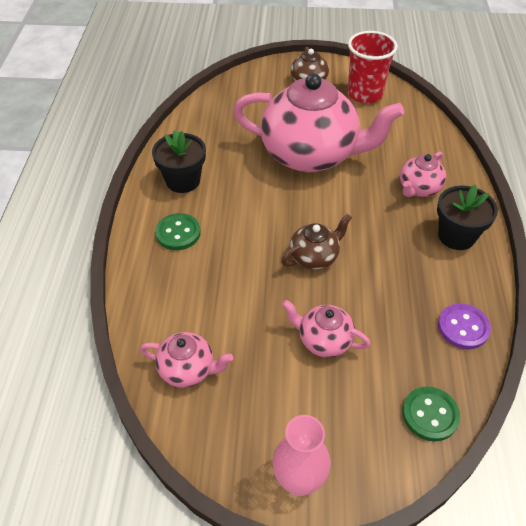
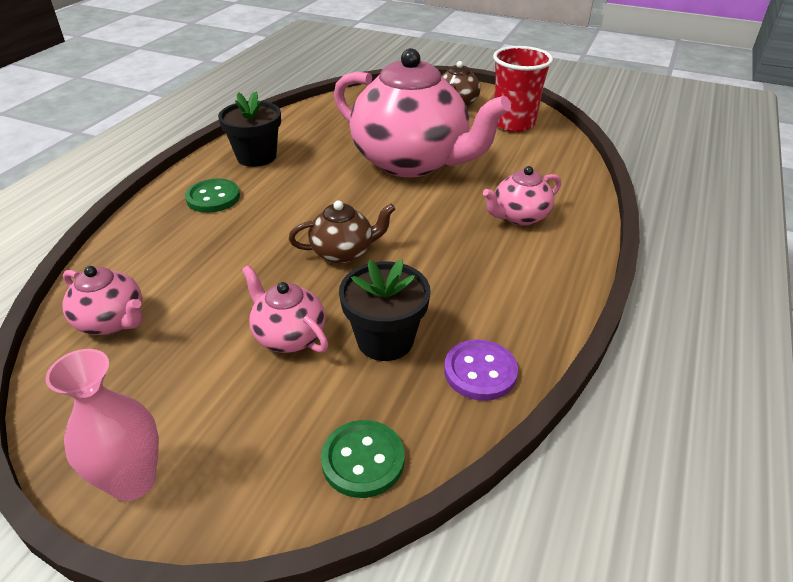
camera: 20 degrees right, 10 degrees down
(456, 236) = (537, 272): black flower pot -> black flower pot (385, 340)

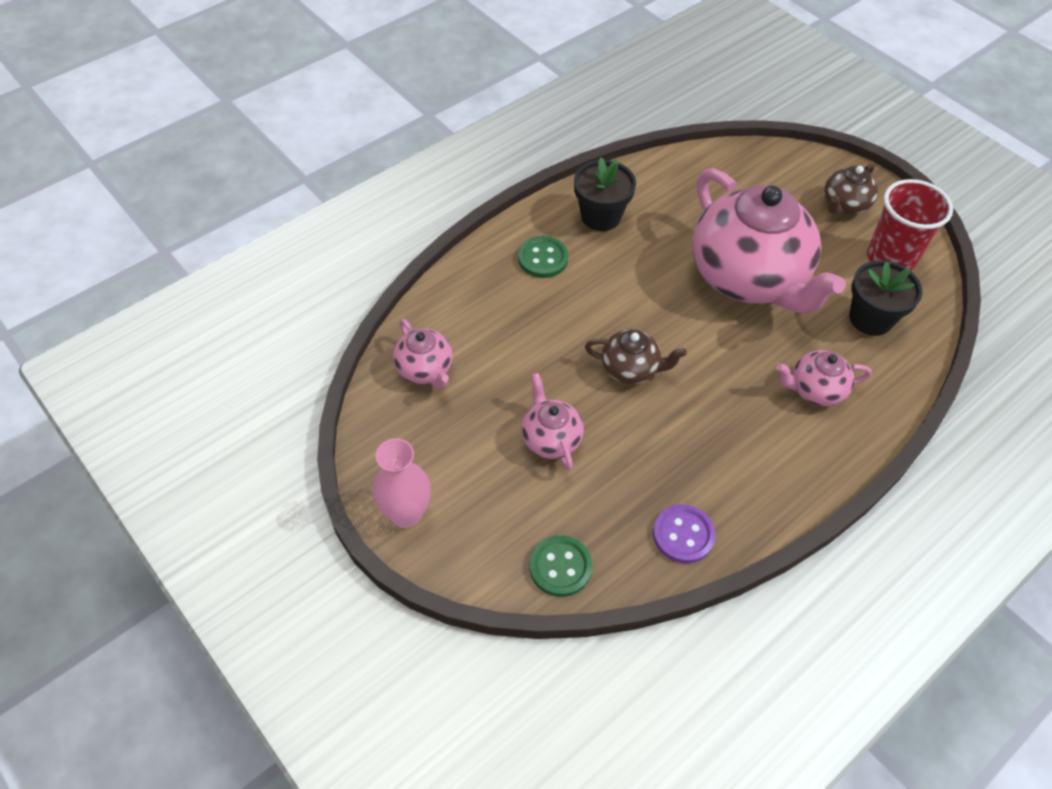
camera: 25 degrees right, 15 degrees up
(385, 340) = (623, 474): black flower pot -> black flower pot (870, 318)

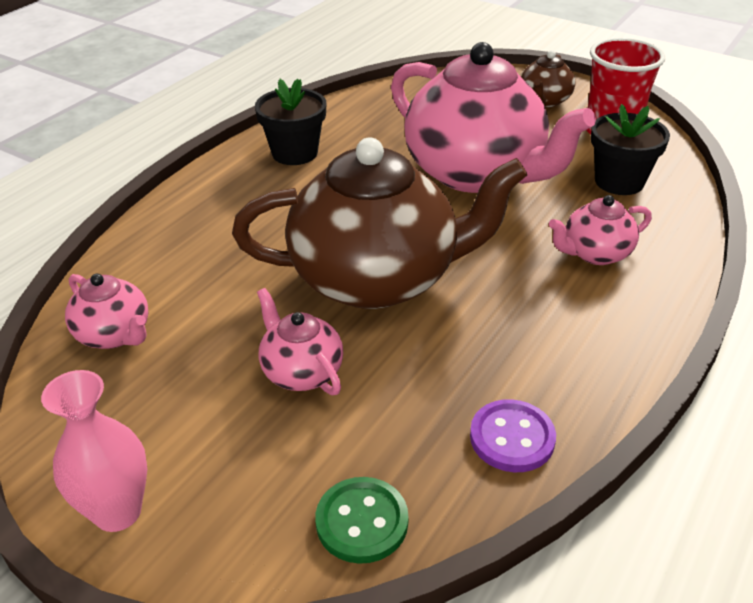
camera: 15 degrees left, 15 degrees down
(543, 258) = (239, 200): green button -> none
(631, 369) = (377, 278): brown teapot -> brown teapot, size x2.24

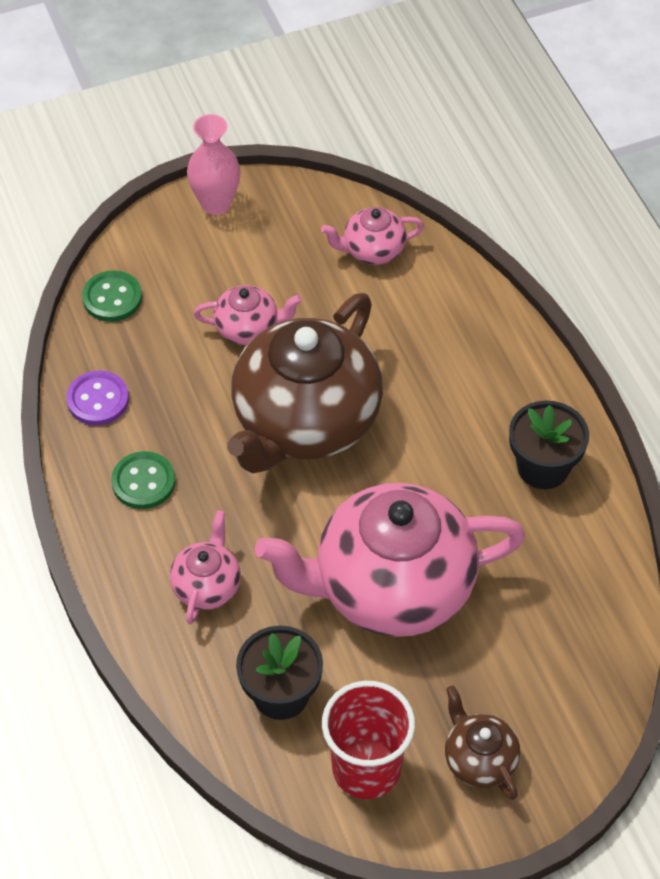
camera: 125 degrees right, 15 degrees up
(557, 344) = (143, 482): none -> green button

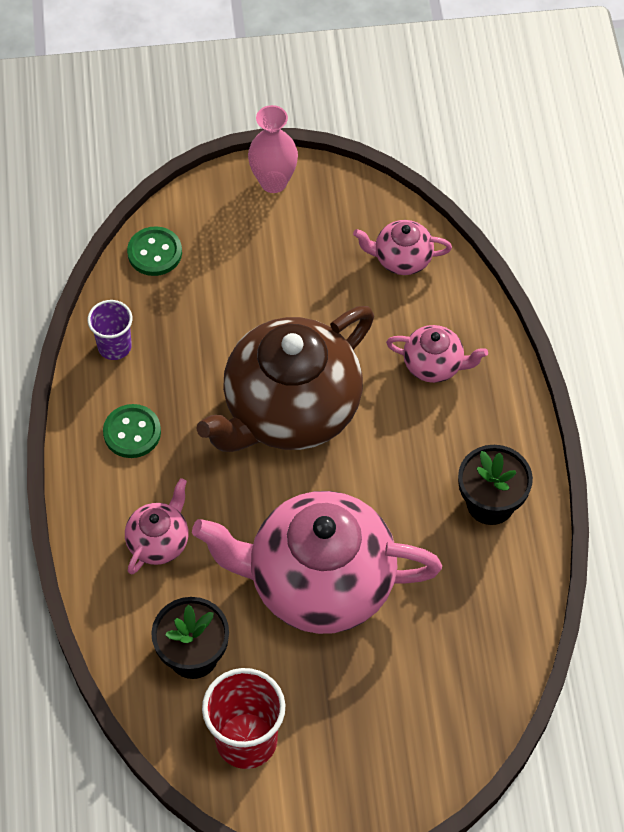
camera: 15 degrees right, 5 degrees up
(98, 400) = (114, 346): purple button -> purple cup
(248, 328) = (266, 309): pink teapot -> pink teapot (434, 365)
(479, 759) = (346, 757): brown teapot -> none

